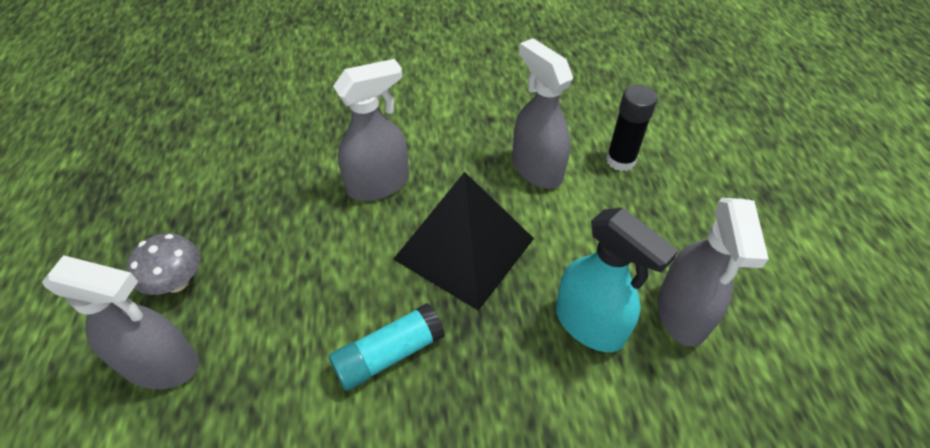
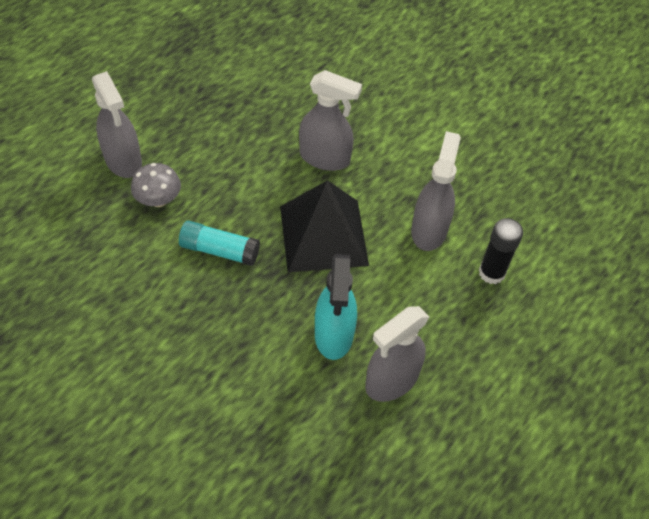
camera: 45 degrees right, 5 degrees up
(177, 282) = (169, 124): grey mushroom -> grey mushroom (158, 200)

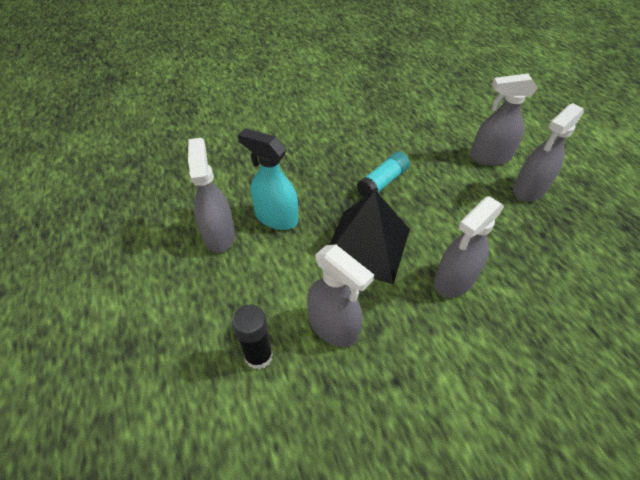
camera: 120 degrees right, 5 degrees down
(158, 200) = (444, 165): grey mushroom -> none
(166, 121) = (529, 189): none -> grey spray bottle

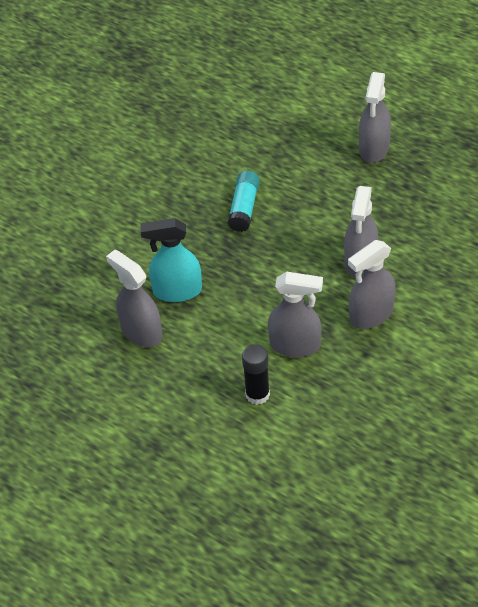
camera: 30 degrees left, 0 degrees up
(367, 245) = (273, 271): black pyramid -> none
(490, 157) = (322, 132): grey spray bottle -> grey spray bottle (371, 315)

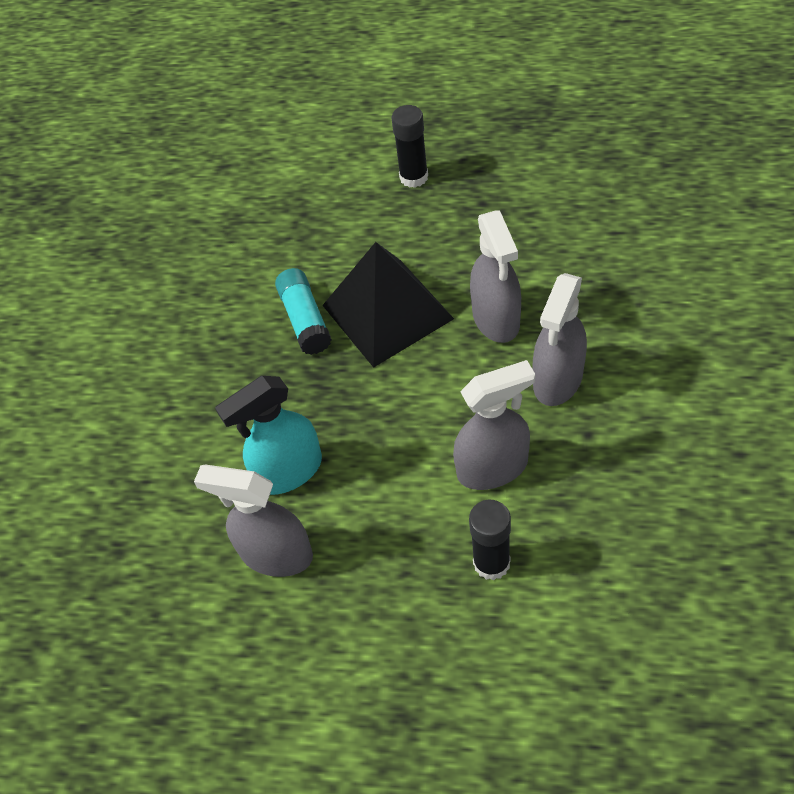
camera: 25 degrees left, 5 degrees up
(297, 226) = (387, 312): none -> black pyramid
(374, 148) = (414, 177): grey spray bottle -> black glue stick

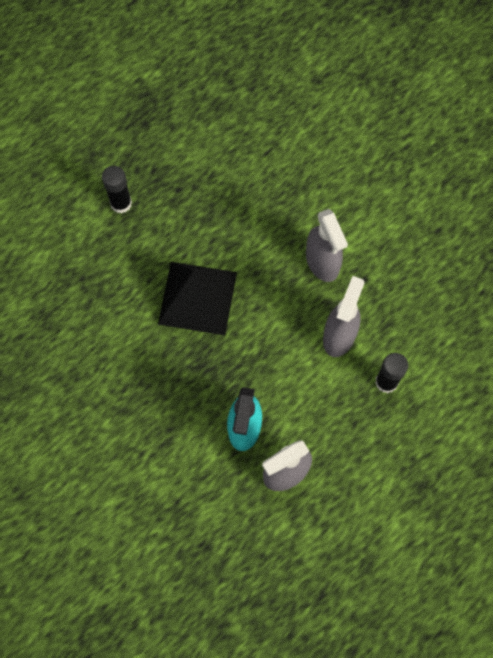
camera: 55 degrees left, 15 degrees up
(305, 320) = (158, 340): turquoise glue stick -> none
(496, 319) = (258, 254): grey spray bottle -> none

